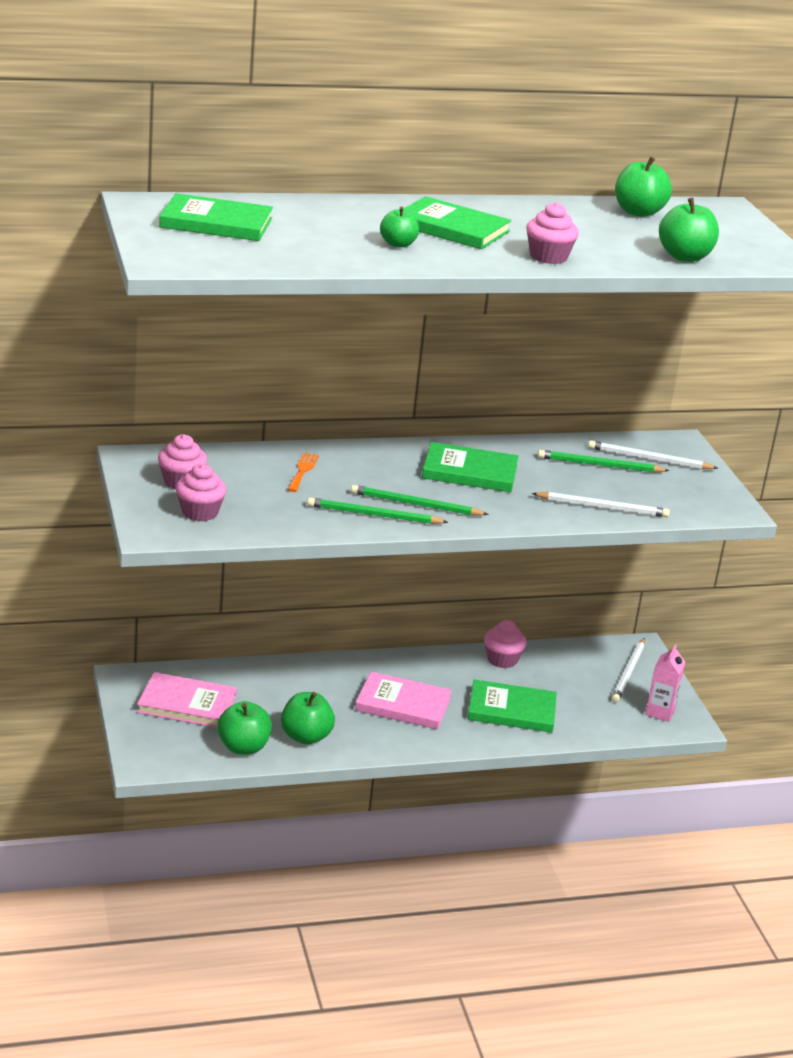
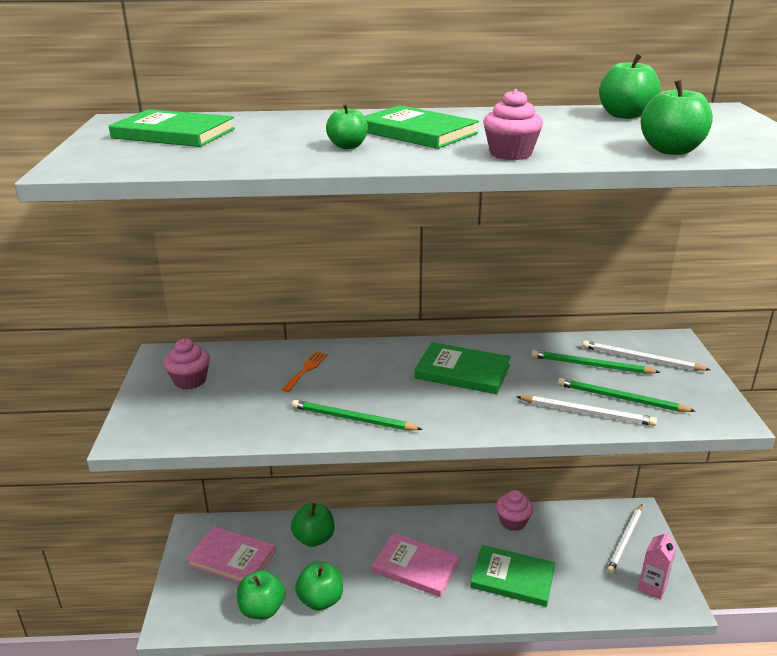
camera: 15 degrees right, 0 degrees up
(199, 512) = (188, 413): pink cupcake -> none
(276, 682) = (314, 538): none -> green apple
(415, 504) = (398, 407): green pencil -> green pencil (620, 398)

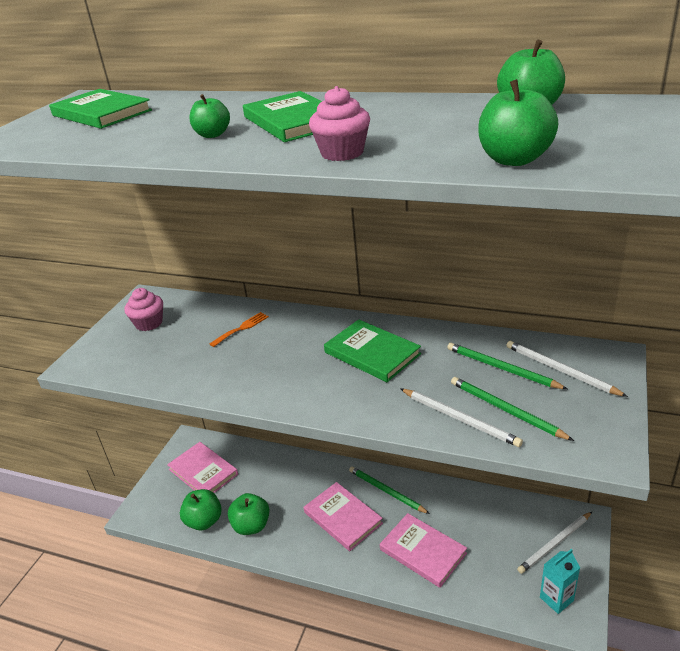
camera: 25 degrees right, 5 degrees up
(314, 538) = (273, 471): green apple -> none
(352, 419) = (246, 382): green pencil -> green pencil (386, 491)
(512, 578) = (423, 551): green book -> pink book
(513, 521) = (452, 497): pink cupcake -> none
(652, 587) = (556, 599): pink carton -> turquoise carton

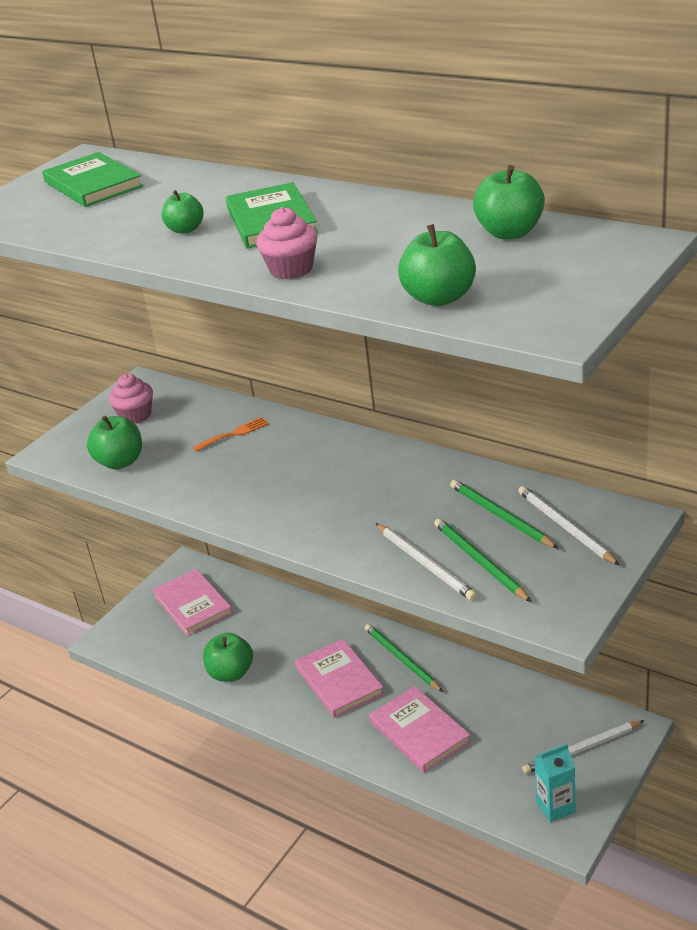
camera: 15 degrees right, 0 degrees up
(204, 521) = (179, 660): green apple -> green apple (120, 462)
(372, 353) = (365, 481): green book -> none

